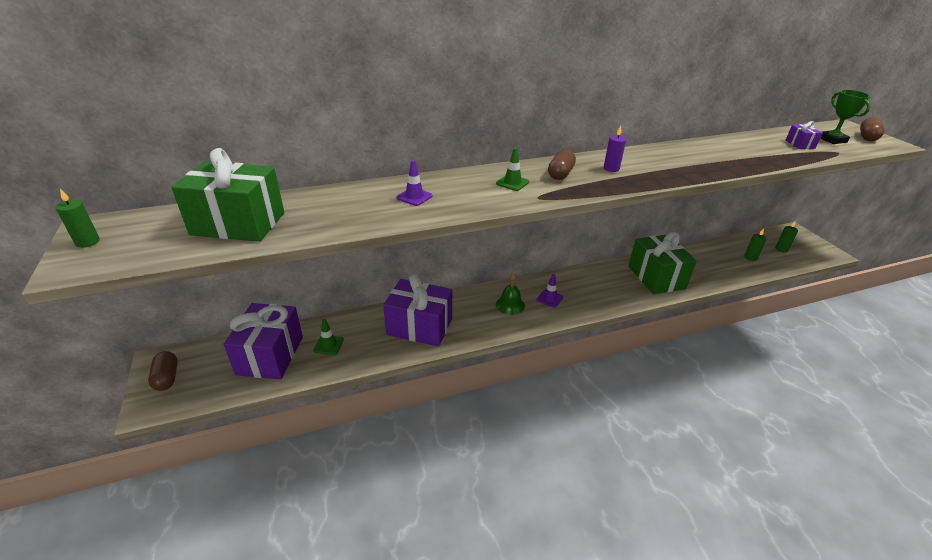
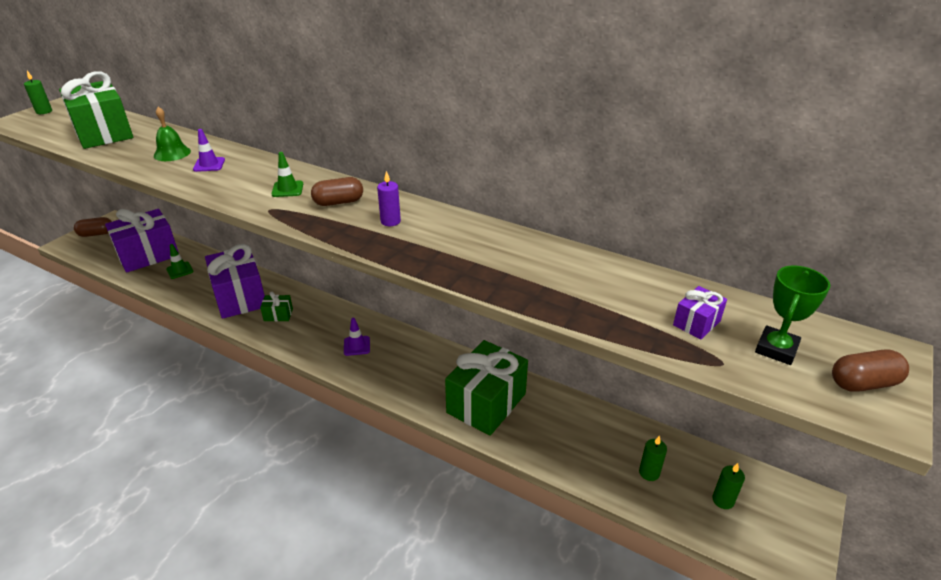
camera: 50 degrees right, 0 degrees up
(167, 378) = (96, 234): brown capsule -> brown capsule turned 45 degrees clockwise
(469, 317) = (278, 315): none -> green gift
(510, 305) = (320, 328): green bell -> green bell (172, 153)

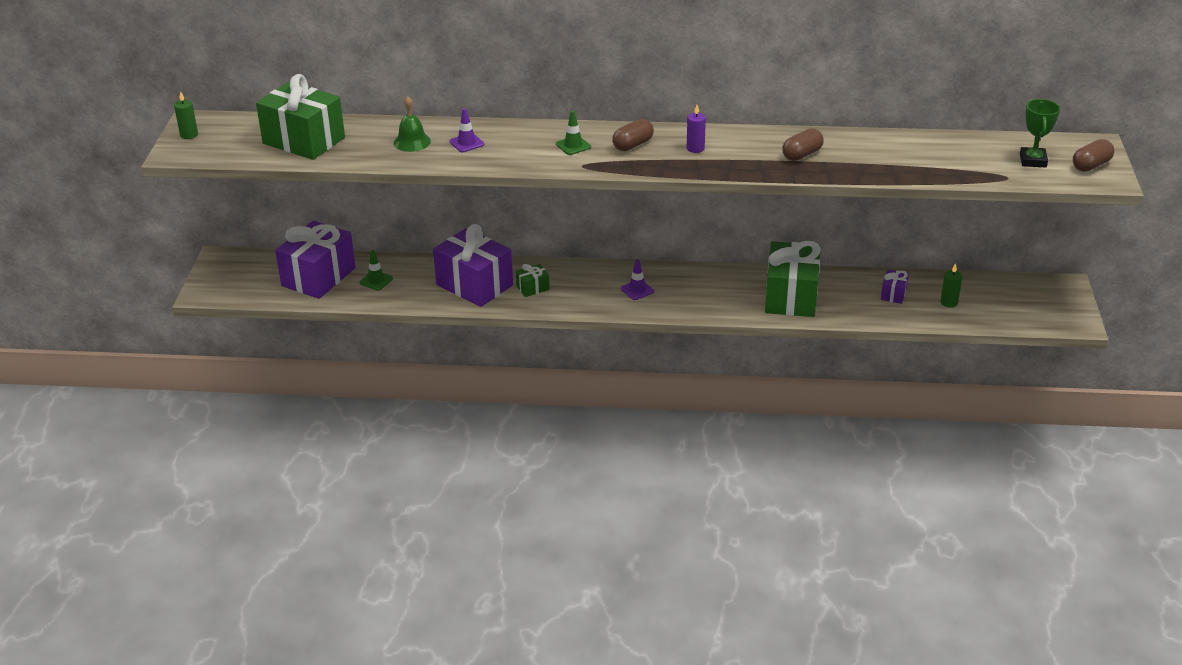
camera: 25 degrees left, 0 degrees up
(96, 234) = (223, 274): brown capsule -> brown capsule (802, 154)
(696, 323) = (976, 159): purple gift -> purple gift (893, 294)
(723, 500) = (1009, 302): green candle -> none

